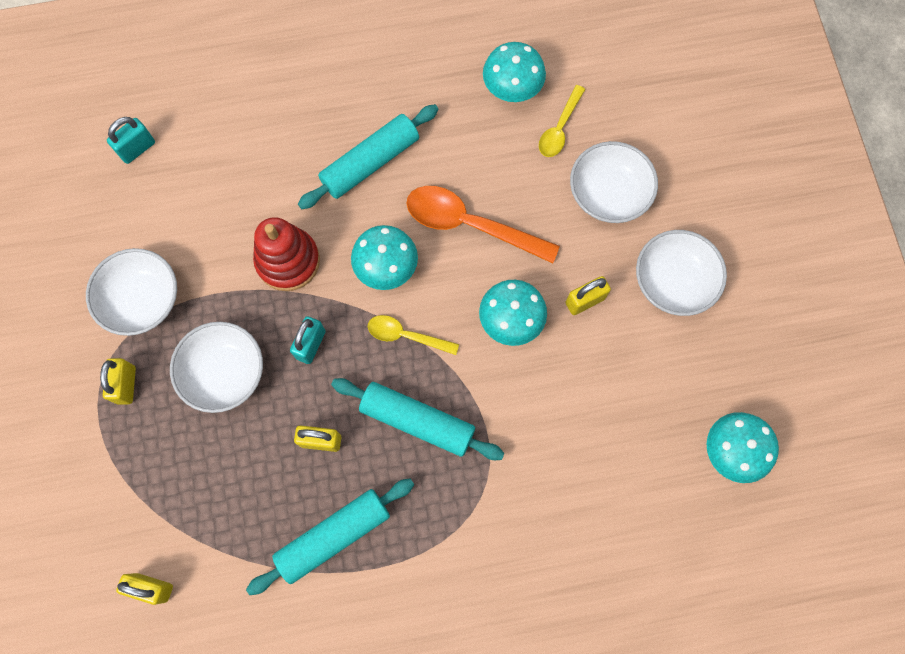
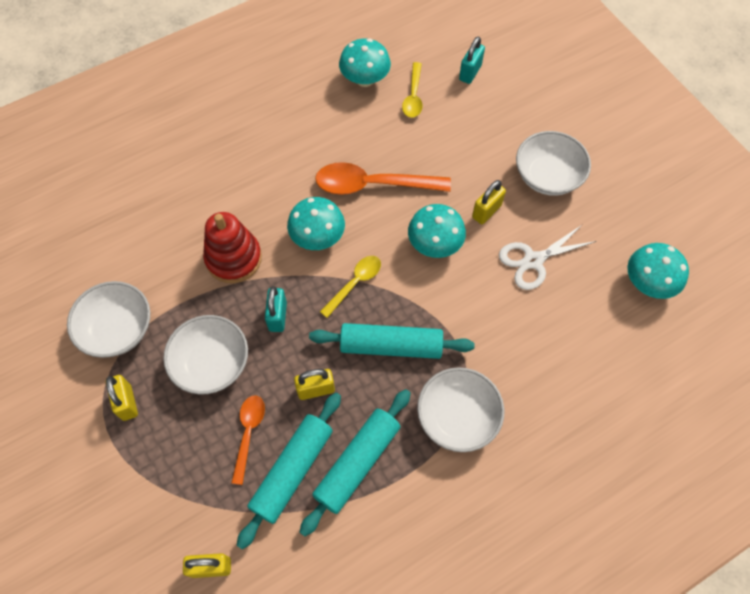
camera: 20 degrees left, 10 degrees down
(137, 149) = (72, 213): turquoise padlock -> turquoise padlock (470, 72)
(235, 463) = (248, 433): none -> orange spoon
(370, 162) = (273, 164): turquoise rolling pin -> turquoise rolling pin (292, 470)
(406, 335) = (355, 283): yellow spoon -> yellow spoon turned 135 degrees clockwise
(608, 194) = (471, 130): white bowl -> white bowl (457, 417)
(612, 378) = (533, 261): none -> white scissors

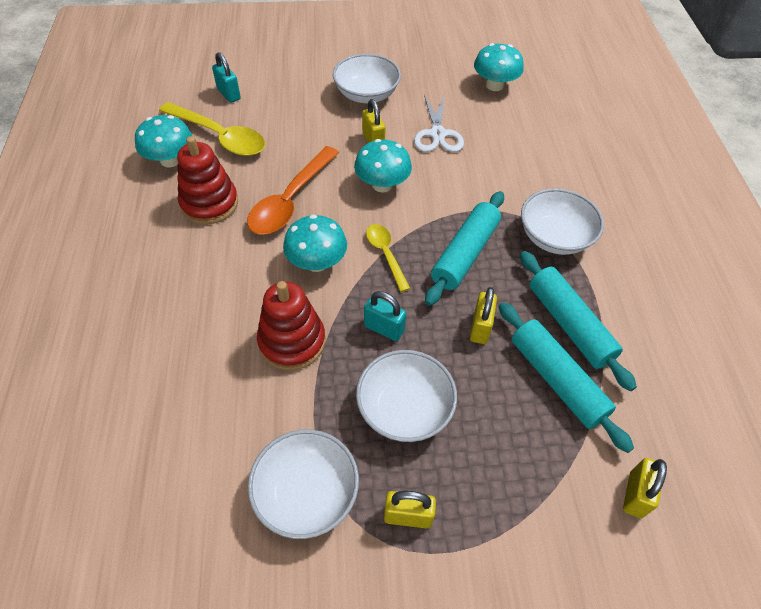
camera: 65 degrees left, 10 degrees down
(248, 433) = (501, 403): orange spoon -> none
(335, 132) = (209, 203): none -> red stacking toy
(413, 96) = (220, 137): yellow spoon -> yellow spoon, size x1.76

